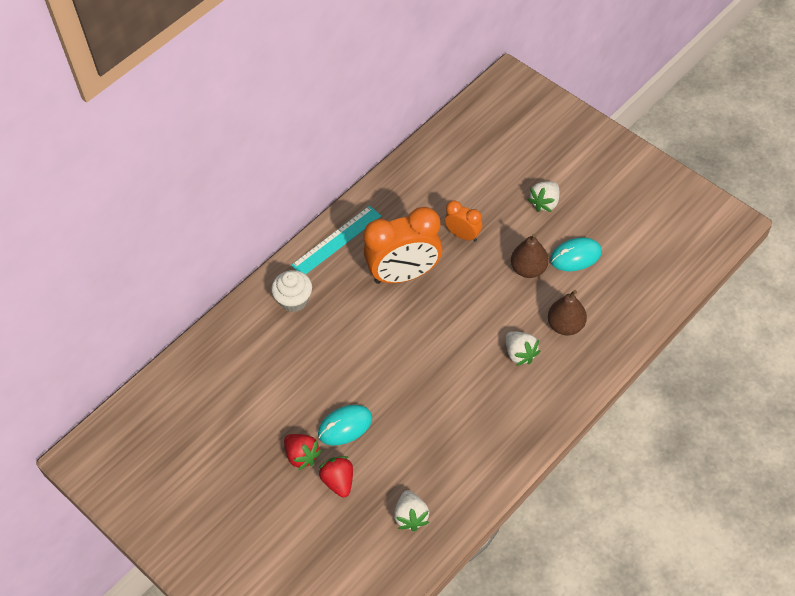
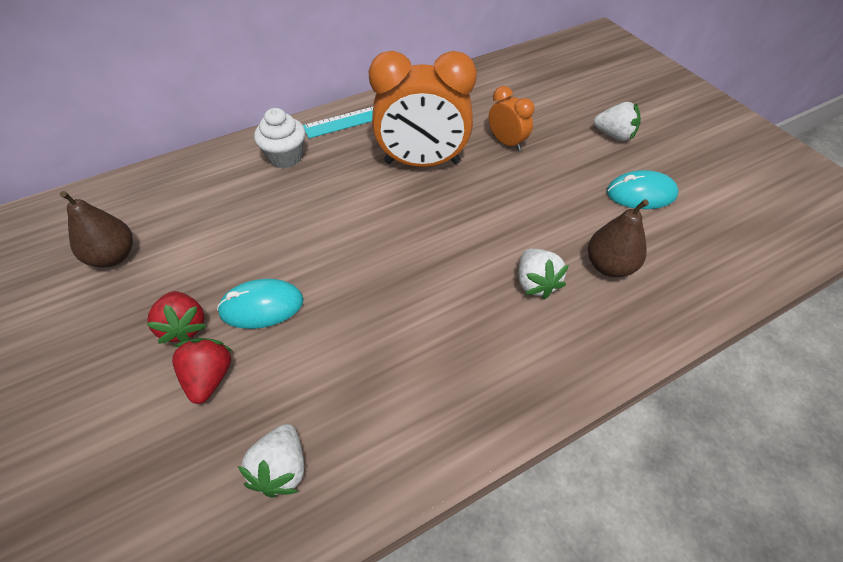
camera: 15 degrees right, 5 degrees down
(528, 269) = (576, 192): brown pear -> brown pear (113, 256)
(545, 203) = (614, 135): white strawberry -> white strawberry turned 120 degrees counterclockwise

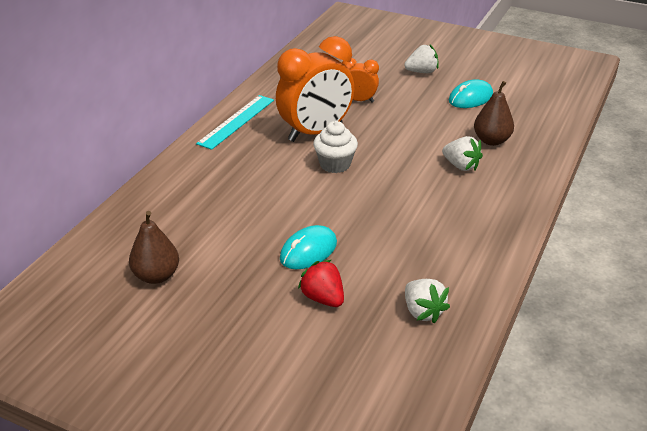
camera: 35 degrees left, 15 degrees down
(184, 327) = (269, 284): red strawberry -> none
(285, 157) = (209, 167): white cupcake -> white cupcake (335, 164)

